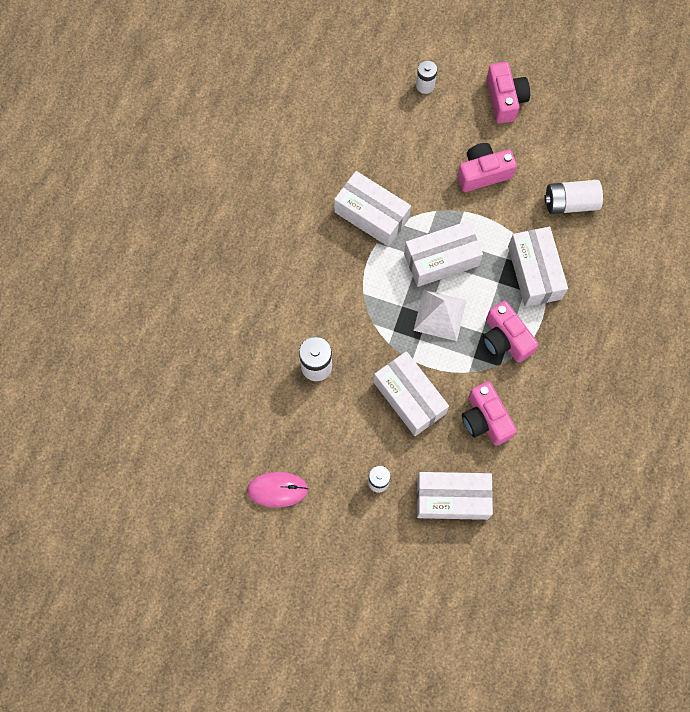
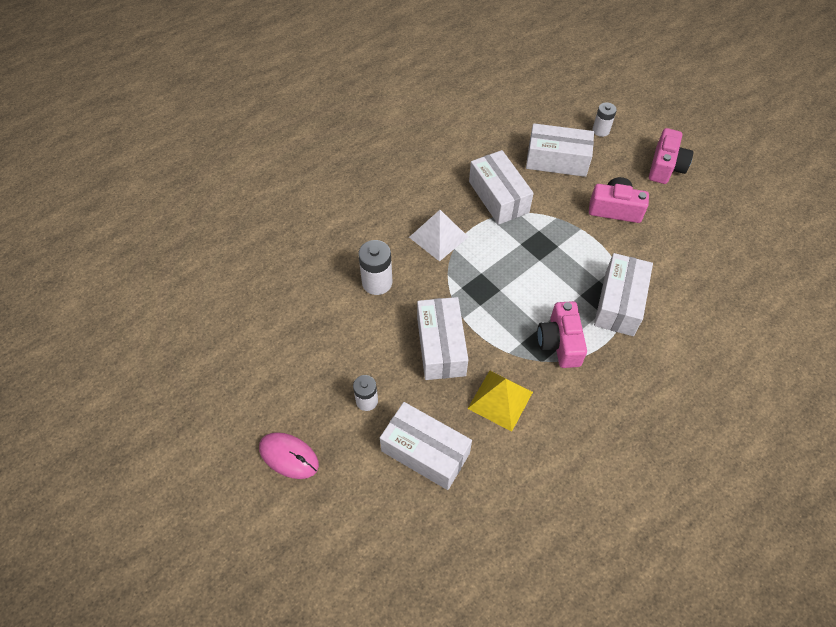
camera: 30 degrees right, 15 degrees down
(277, 490) = (276, 360): pink mouse -> pink mouse (289, 456)
(440, 315) = (510, 295): white pyramid -> white pyramid (438, 237)
(441, 260) = (538, 254): white box -> white box (557, 160)
(485, 419) = (500, 400): pink camera -> yellow pyramid
(570, 203) = (684, 265): white battery -> none

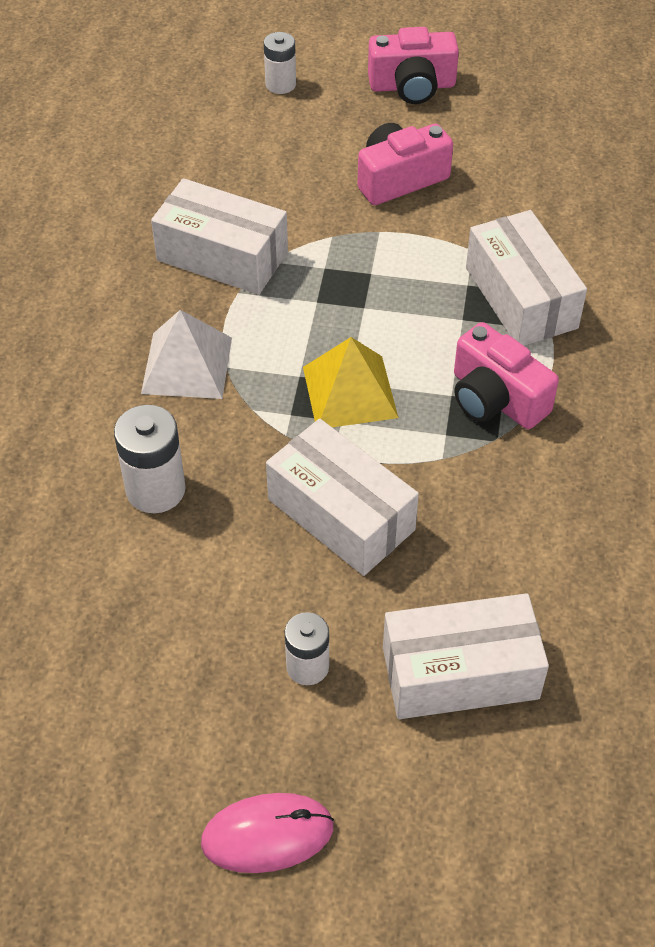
camera: 40 degrees left, 5 degrees down
(500, 400) = (491, 528): yellow pyramid -> yellow pyramid (349, 392)
(557, 160) = (258, 158): white box -> none
(665, 167) = (412, 86): pink camera -> pink camera turned 105 degrees clockwise

